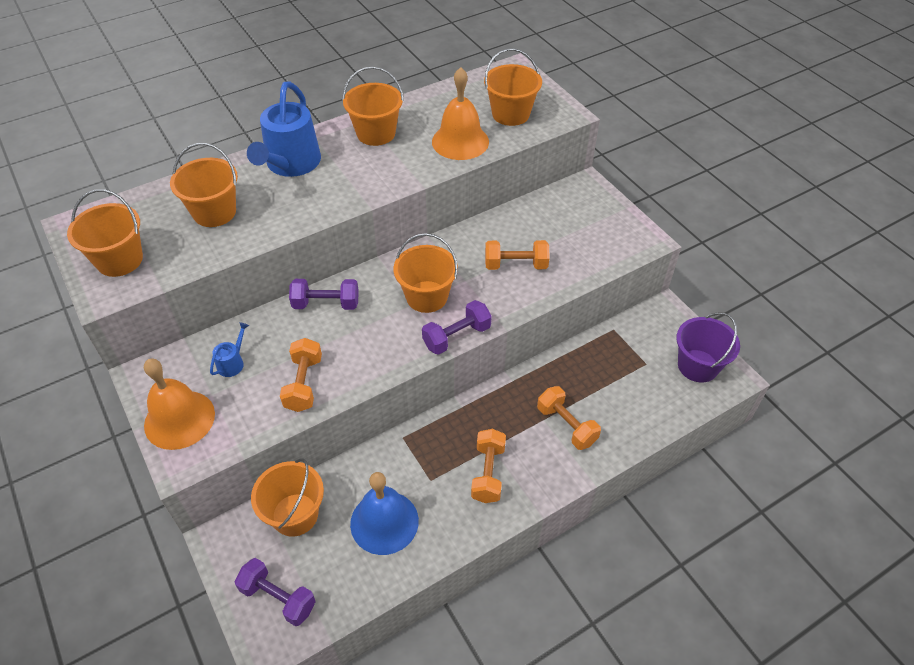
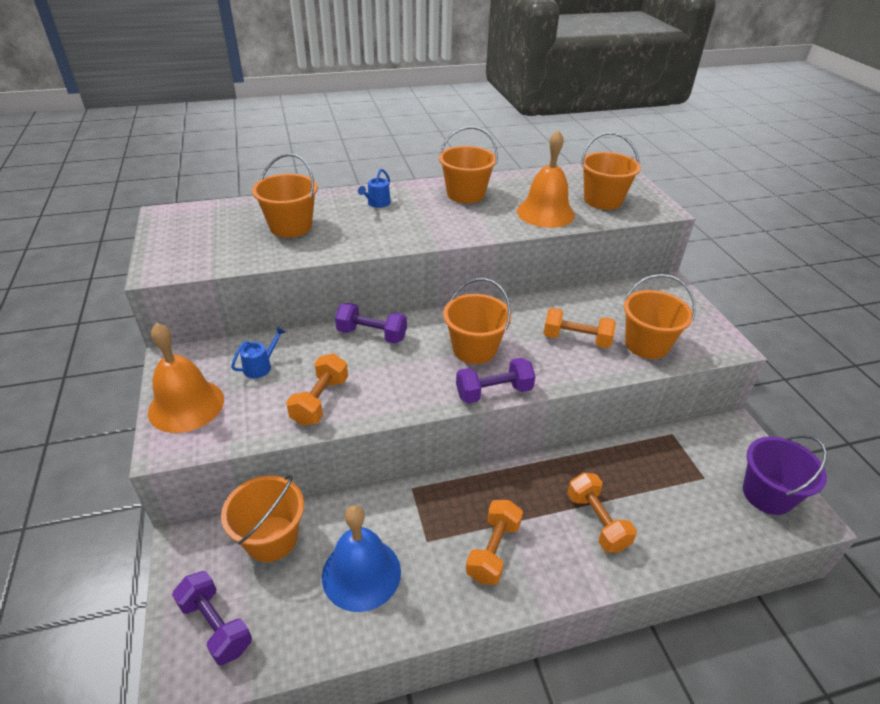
camera: 15 degrees right, 10 degrees down
(119, 260) = (188, 246): orange bucket -> orange bucket (646, 344)
(291, 164) = (377, 203): blue watering can -> blue watering can, size x0.44

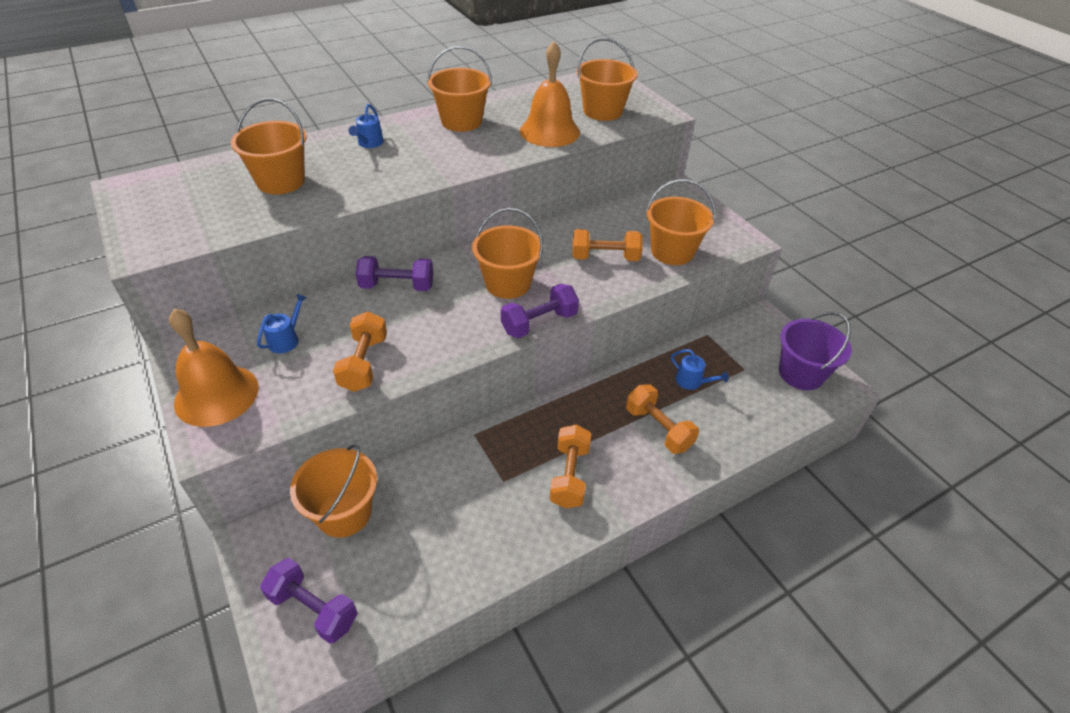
camera: 15 degrees left, 5 degrees up
(361, 573) = (447, 525): blue bell -> none
(644, 479) = (692, 381): none -> blue watering can

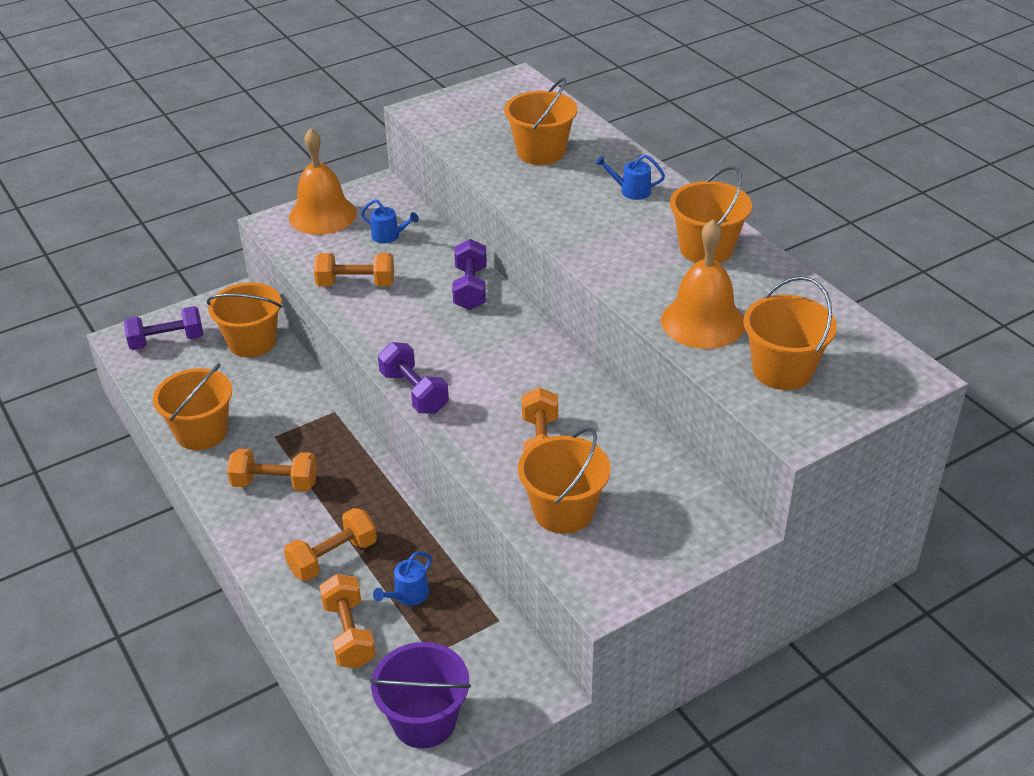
camera: 90 degrees right, 5 degrees down
(313, 609) = (167, 341): purple dumbbell -> purple dumbbell turned 45 degrees clockwise
(507, 283) = (481, 365): orange bucket -> orange bucket (201, 432)
(735, 416) = (349, 634): none -> orange dumbbell

